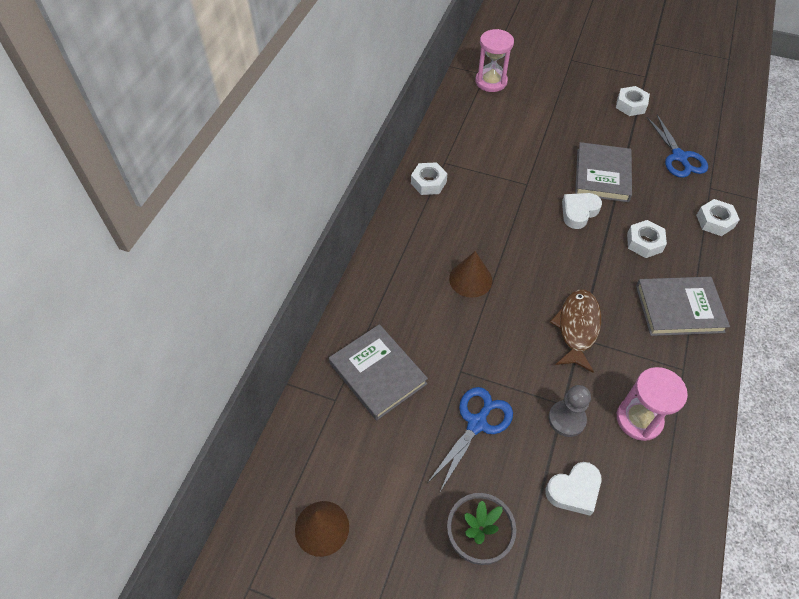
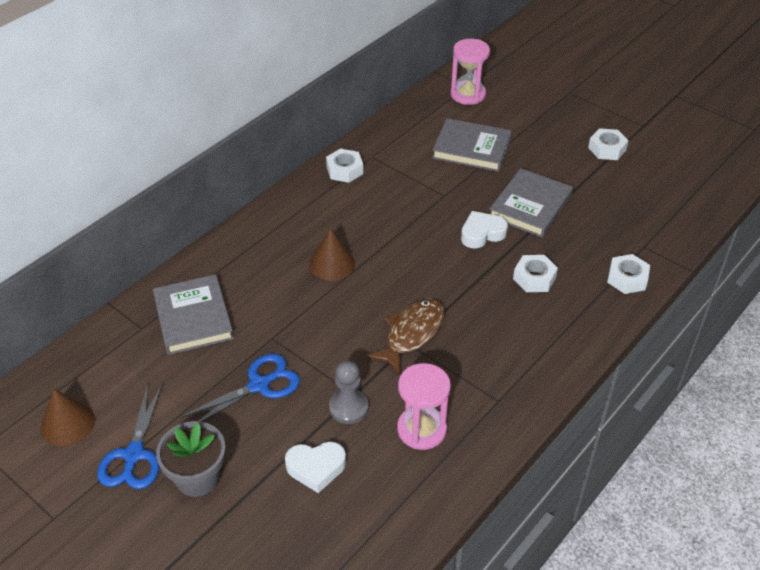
camera: 20 degrees right, 10 degrees down
(679, 157) = (628, 210): blue scissors -> blue scissors (134, 455)
(679, 308) = (531, 346): grey book -> grey book (471, 148)

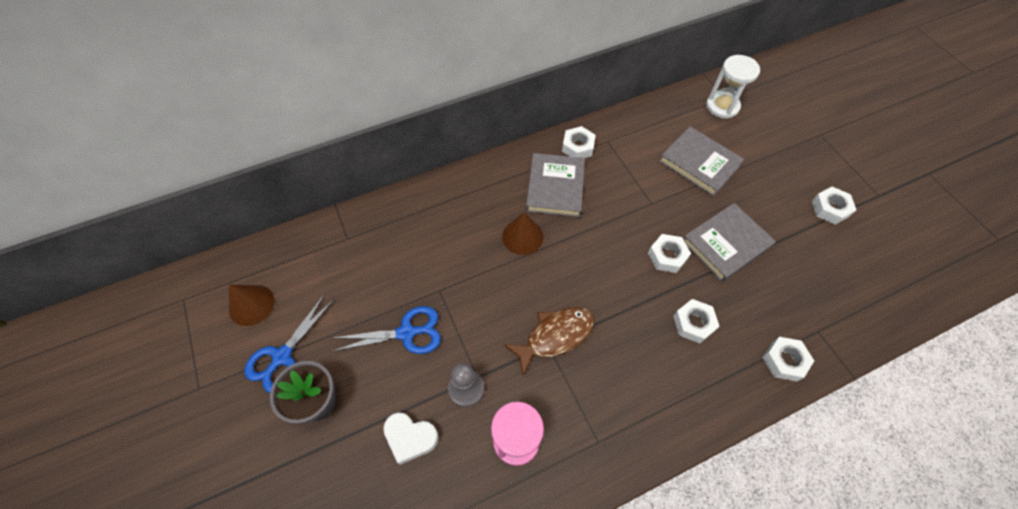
camera: 25 degrees right, 15 degrees up
(193, 318) = (389, 245): grey book -> grey book (555, 187)
(468, 94) = (722, 106): pink hourglass -> white hourglass
(482, 233) = (667, 256): white heart -> white nut

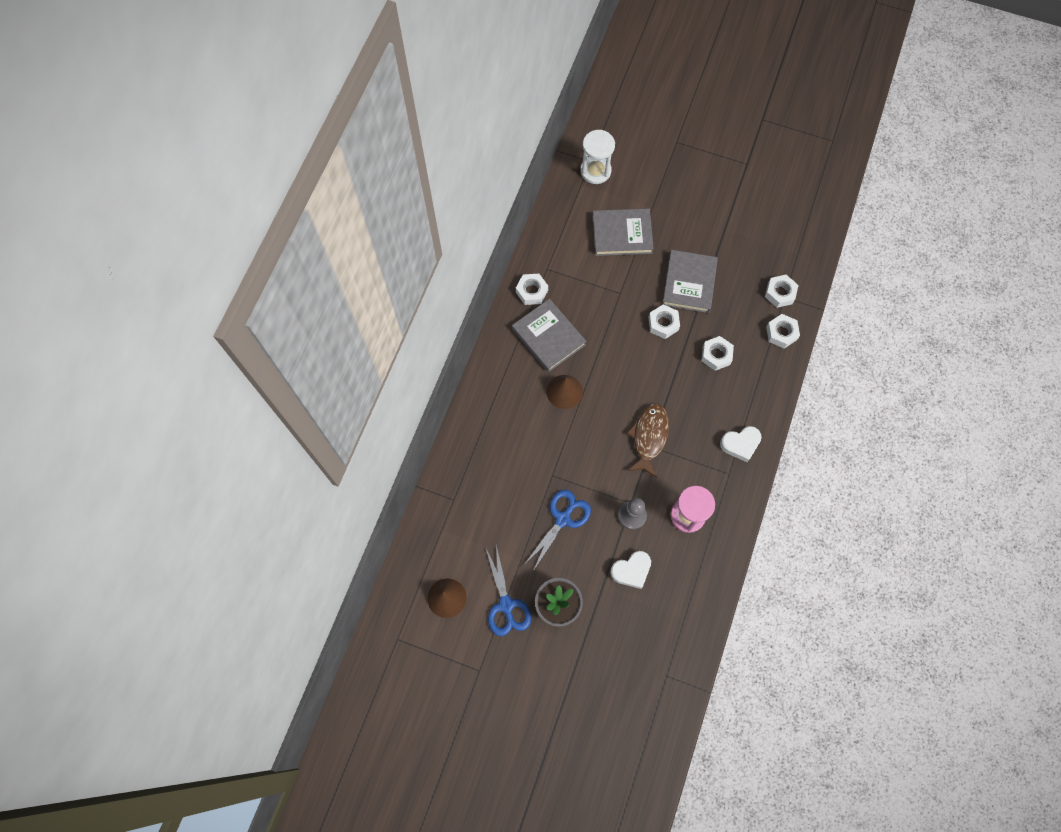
camera: 45 degrees left, 10 degrees up
(638, 425) = (740, 444): none -> white heart
(830, 208) = (727, 200): white nut -> white nut (780, 293)

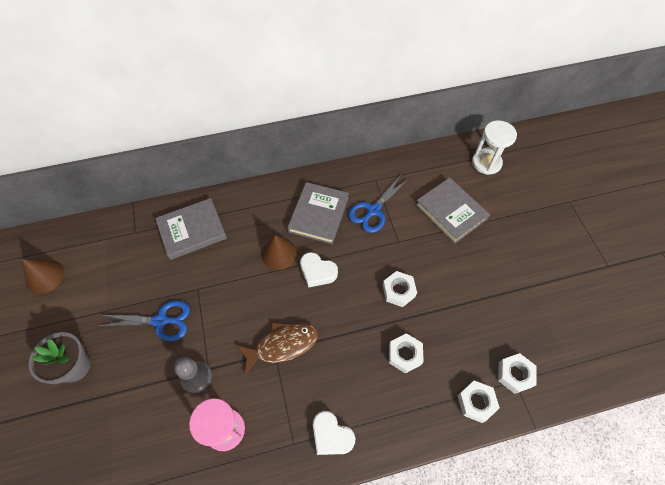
camera: 55 degrees right, 10 degrees down
(506, 605) = (57, 324): blue scissors -> blue scissors (373, 210)
(531, 291) = (348, 181): white nut -> none
(631, 570) = (140, 410): white heart -> white heart (317, 272)
(689, 283) = (454, 288): grey book -> grey book (192, 230)

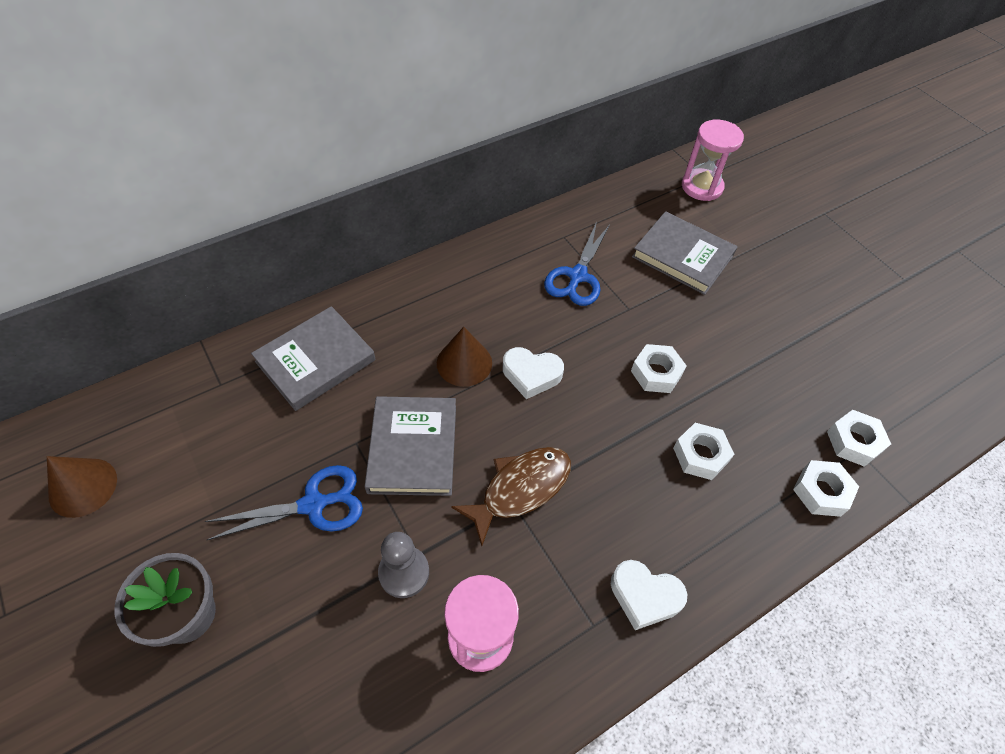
camera: 20 degrees left, 5 degrees down
(318, 214) = (501, 298): grey book -> grey book (413, 448)
(486, 163) = (702, 187): white hourglass -> pink hourglass

